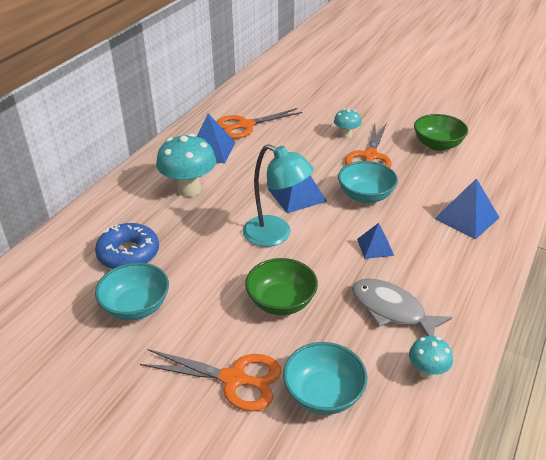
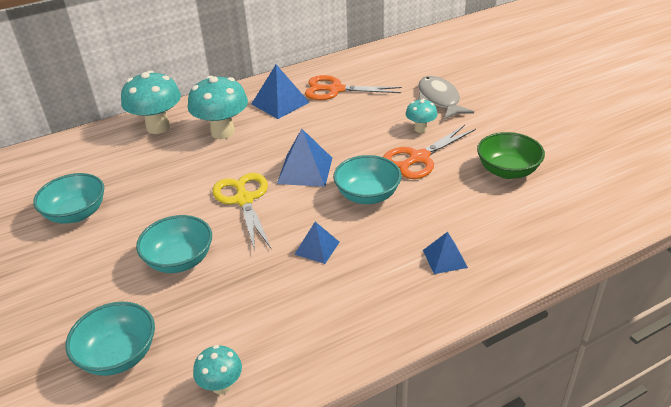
camera: 35 degrees right, 0 degrees up
(121, 206) = (158, 127): none -> turquoise mushroom
(128, 254) = (119, 169): blue donut -> none
(234, 379) = (72, 306): orange scissors -> none
(276, 235) = (244, 200): turquoise lamp -> yellow scissors
(281, 302) = (180, 260): green bowl -> turquoise bowl
(391, 310) = (260, 313): grey fish -> grey fish (439, 99)
(466, 218) = (444, 258): blue pyramid -> blue pyramid, size x0.62

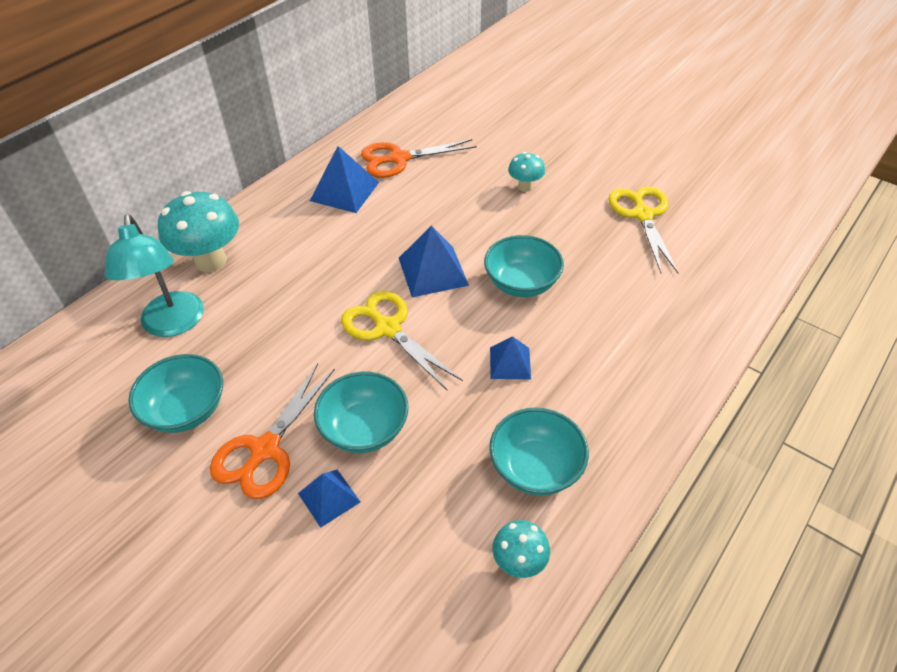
camera: 25 degrees left, 10 degrees up
(106, 160) = (173, 324): none -> turquoise lamp
(119, 355) = (376, 573): turquoise bowl -> turquoise bowl (535, 467)
(223, 132) = (300, 247): turquoise mushroom -> none
(419, 158) = (546, 223): orange scissors -> orange scissors (265, 449)
(439, 99) = (521, 145): grey fish -> none
(444, 258) = (646, 334): blue pyramid -> blue pyramid (329, 497)
(507, 171) = (642, 215): green bowl -> yellow scissors

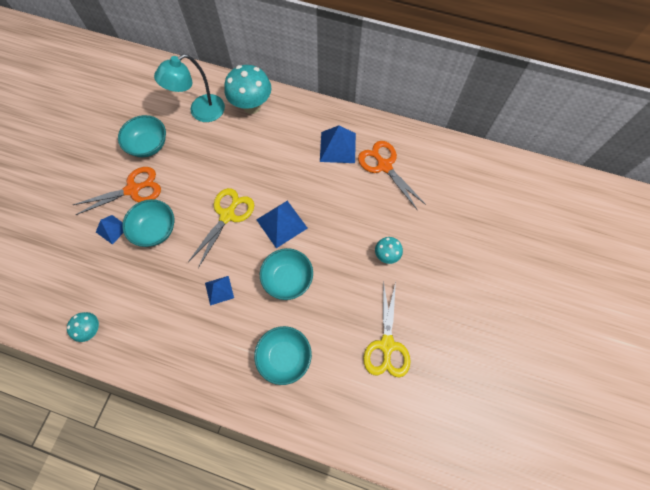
camera: 70 degrees right, 20 degrees up
(265, 449) = (133, 190): orange scissors -> orange scissors turned 150 degrees clockwise
(535, 467) = (149, 323): turquoise bowl -> turquoise bowl (284, 357)
(642, 215) = (386, 345): yellow scissors -> yellow scissors turned 120 degrees clockwise

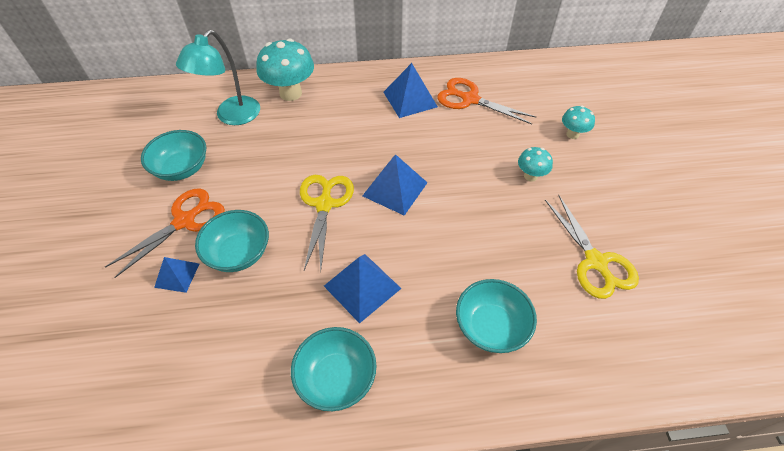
camera: 25 degrees left, 15 degrees down
(92, 329) = (207, 411): turquoise mushroom -> turquoise mushroom (572, 134)
(219, 290) = (362, 287): blue pyramid -> blue pyramid, size x1.62
(288, 279) = (438, 241): turquoise bowl -> turquoise bowl (336, 377)

